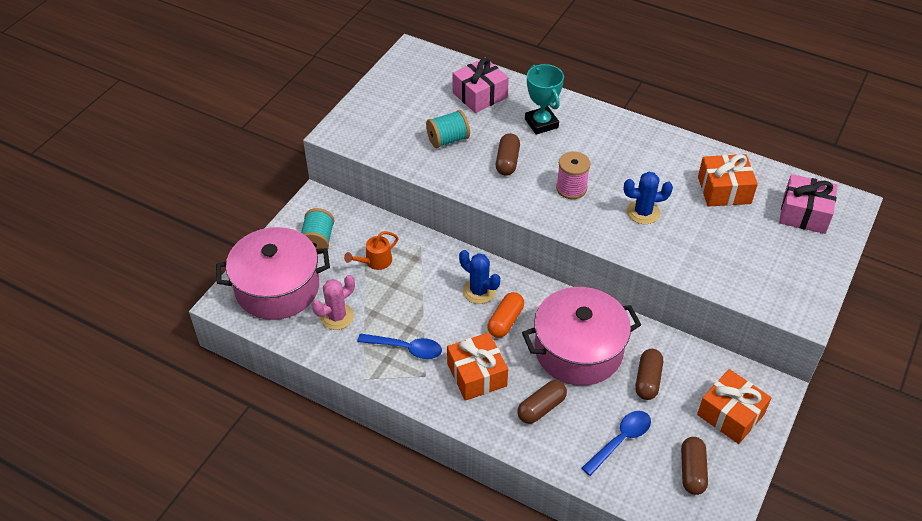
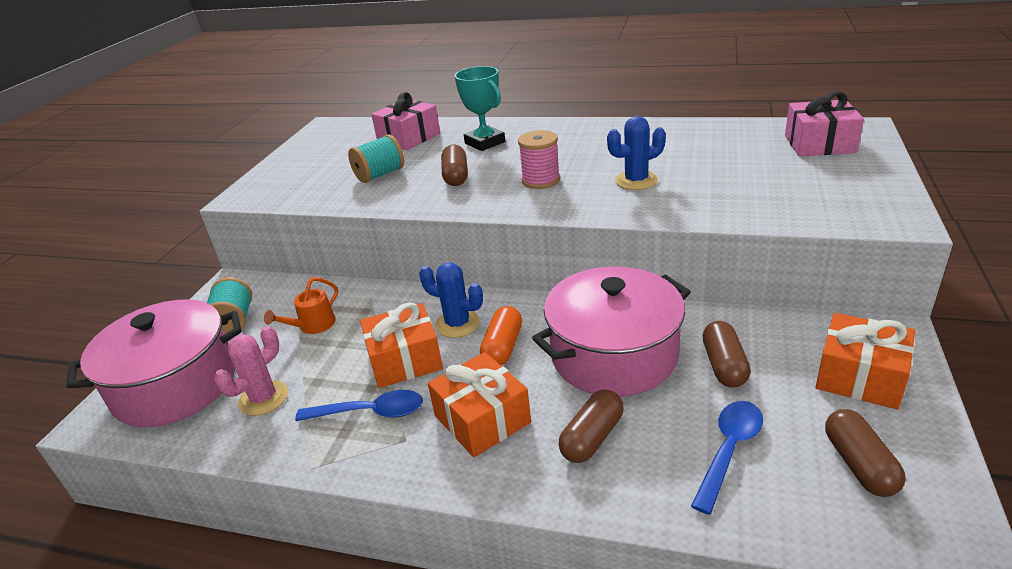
camera: 10 degrees left, 15 degrees down
(724, 190) = (717, 146): orange gift -> orange gift (405, 360)

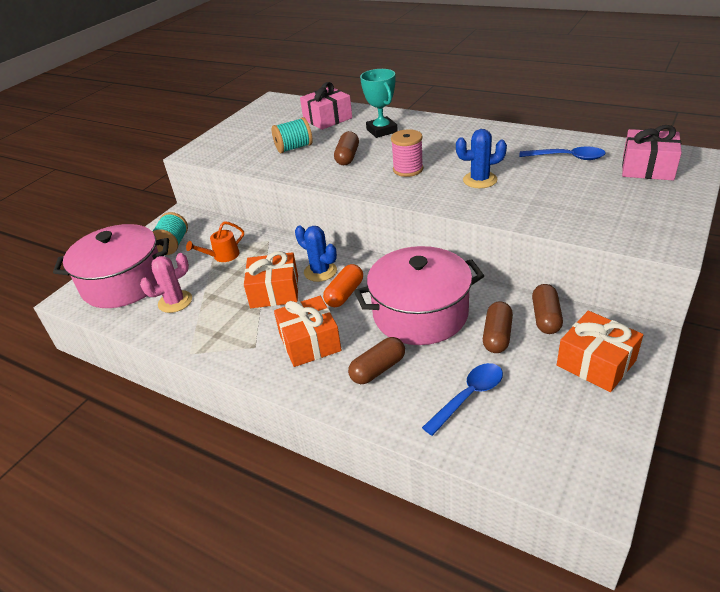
camera: 15 degrees right, 5 degrees up
(370, 412) = (239, 324): blue spoon -> blue spoon (567, 157)
(859, 464) = (557, 424): brown capsule -> brown capsule (545, 317)

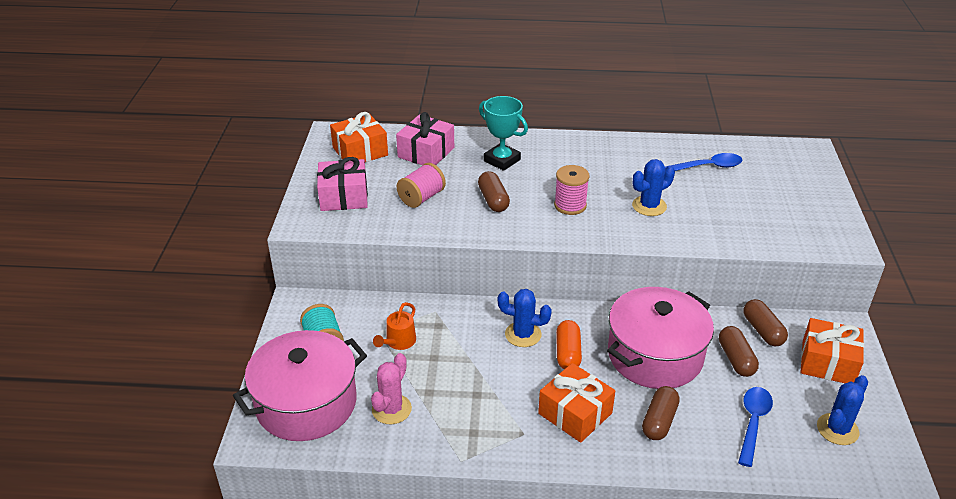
camera: 30 degrees left, 0 degrees up
(274, 291) = (493, 369): orange gift -> orange gift (360, 151)
(294, 148) = (421, 198): turquoise spool -> pink spool
(557, 429) = (837, 429): none -> blue cactus
(647, 168) = (781, 168): pink gift -> pink gift (344, 196)

